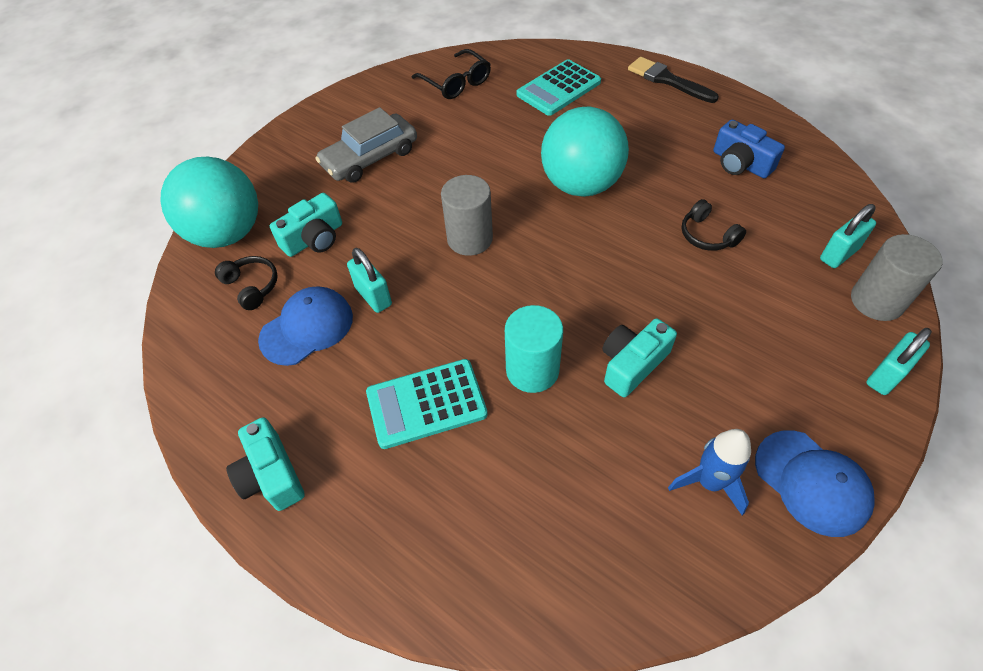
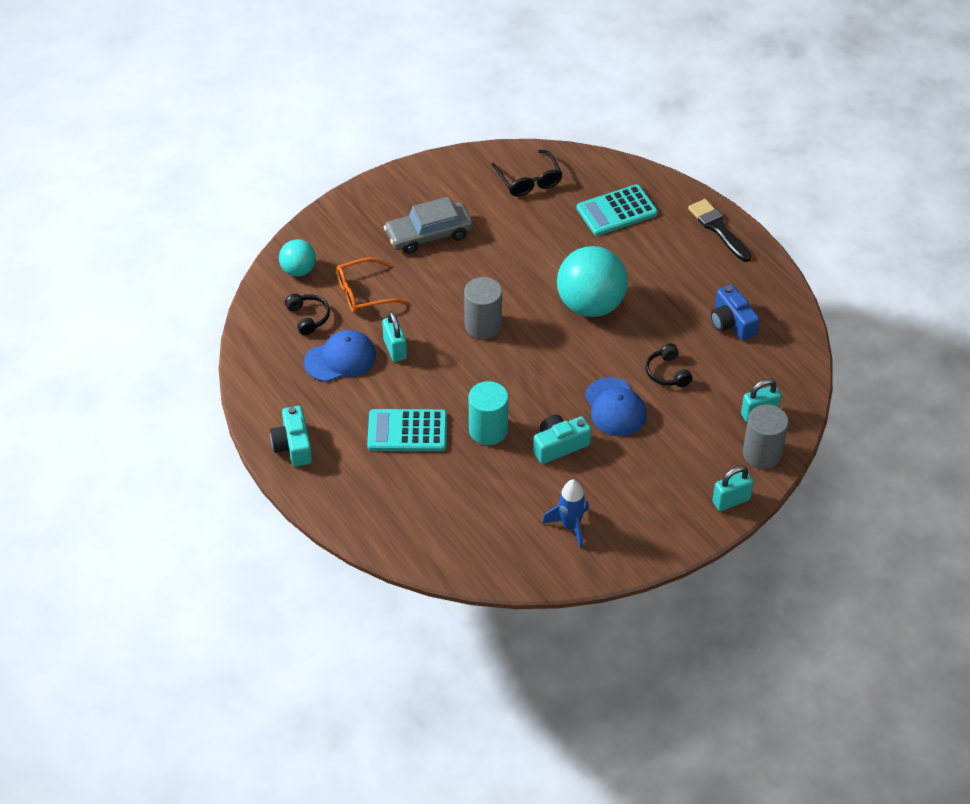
camera: 15 degrees right, 5 degrees down
(227, 233) = (298, 270): turquoise ball -> turquoise ball, size x0.54
(314, 238) = (364, 293): turquoise camera -> orange glasses
(812, 482) = (636, 544): blue cap -> blue cap (615, 407)

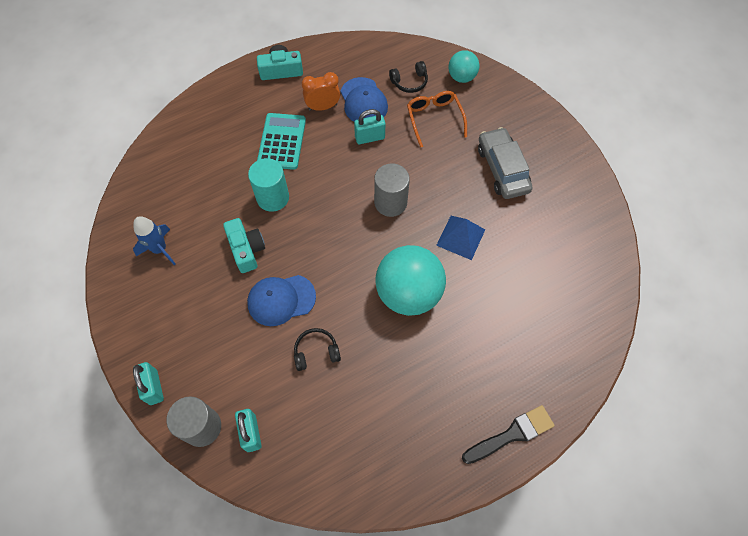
camera: 95 degrees right, 15 degrees up
(351, 397) = (323, 107): none -> orange clock
(519, 267) = (461, 237): none -> blue pyramid
(529, 180) = (577, 256): black glasses -> none
(617, 211) = (536, 333): turquoise calculator -> none
(732, 322) = (375, 426): blue camera -> none

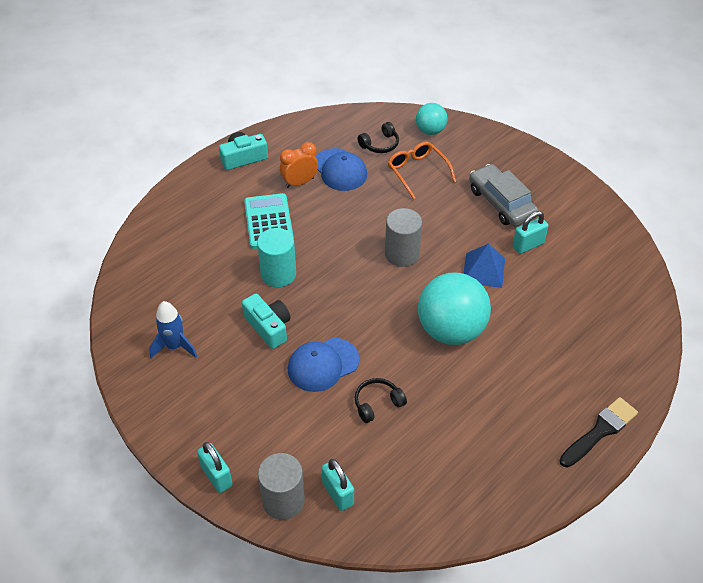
camera: 15 degrees left, 15 degrees down
(370, 137) = (358, 200): turquoise padlock -> turquoise padlock (528, 245)

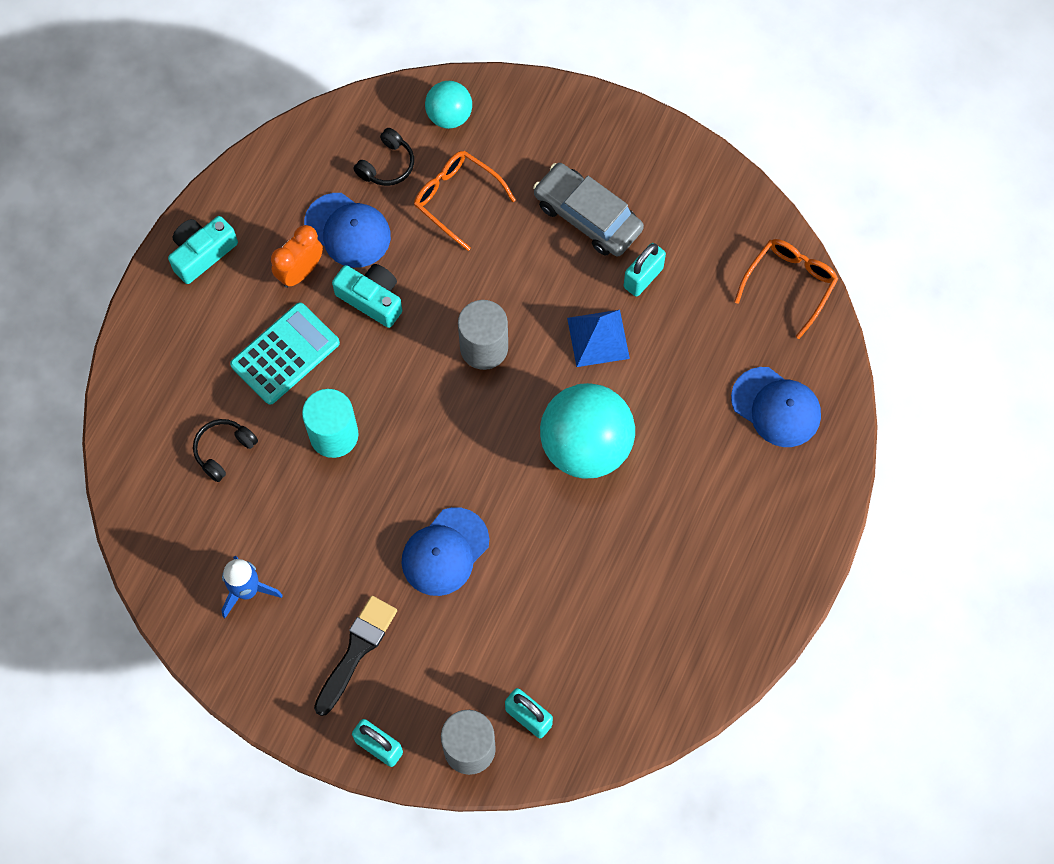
camera: 20 degrees left, 20 degrees up
(268, 221) = (285, 354): turquoise calculator -> turquoise calculator turned 75 degrees clockwise
(268, 327) = (355, 520): turquoise camera -> turquoise camera (371, 299)
(377, 403) = (532, 583): black headphones -> black headphones (223, 450)
(600, 431) = (803, 528): black brush -> black brush (356, 650)
(601, 347) = (776, 407): none -> blue cap
(633, 277) = (789, 285): none -> orange glasses

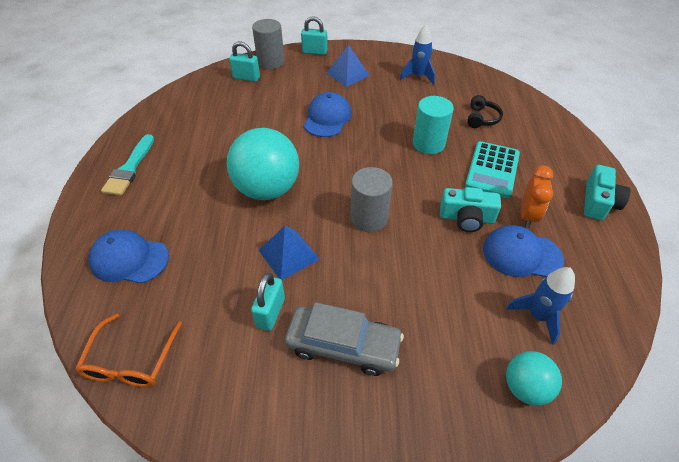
camera: 155 degrees right, 20 degrees down
(356, 650) = (348, 74): black brush -> blue pyramid
(387, 165) = (537, 316): black headphones -> blue rocket
(457, 199) = (461, 312): orange glasses -> none
(756, 565) = (130, 168): none -> turquoise brush

